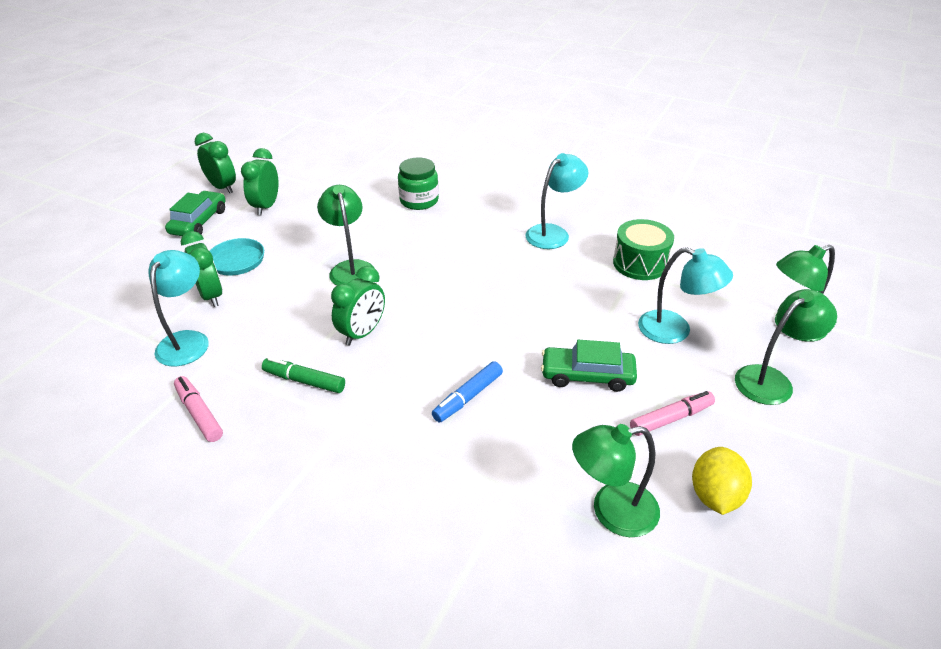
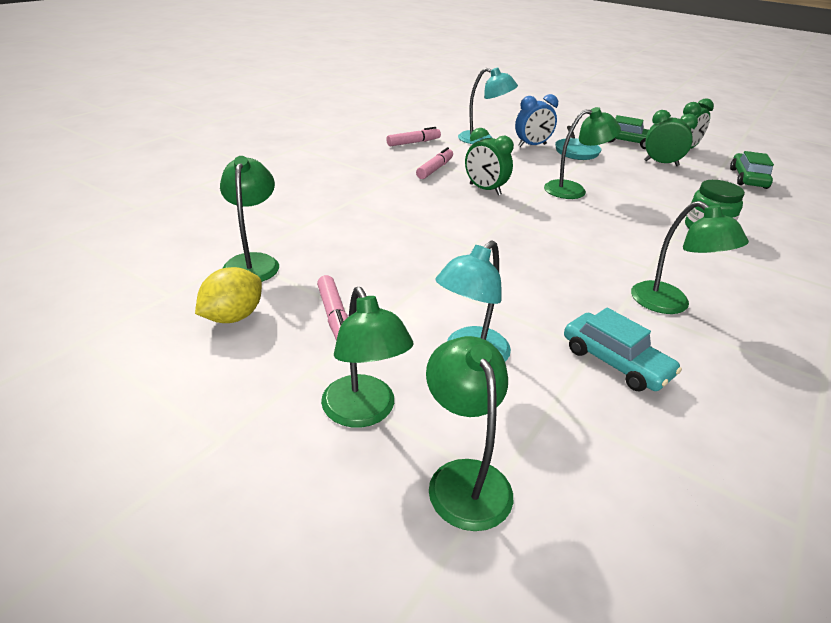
camera: 95 degrees right, 5 degrees down
(211, 296) = (532, 145): green clock -> blue clock
(304, 381) = (434, 169): green marker -> pink marker
(468, 397) = (399, 222): blue marker -> none
(553, 233) = (670, 304): turquoise lamp -> green lamp
(587, 375) = (409, 280): green car -> green car (748, 178)
(640, 263) = (615, 362): green drum -> turquoise car
(715, 496) = (233, 317): yellow lemon -> yellow lemon turned 75 degrees counterclockwise

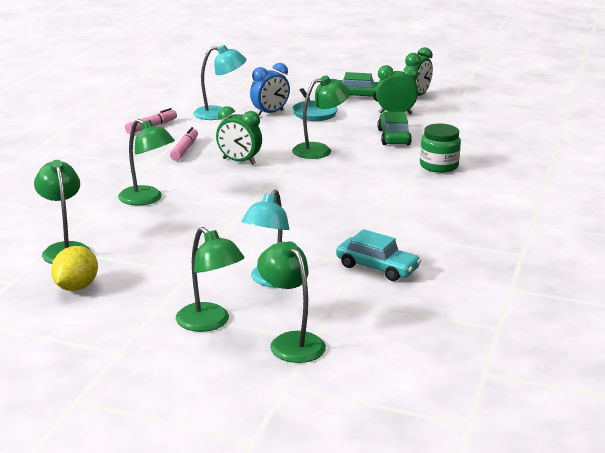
camera: 15 degrees left, 10 degrees down
(334, 316) = (156, 274): pink marker -> none
(670, 304) = (413, 226): green lamp -> green lamp (147, 199)
(748, 178) = (474, 117): green car -> green car (393, 137)

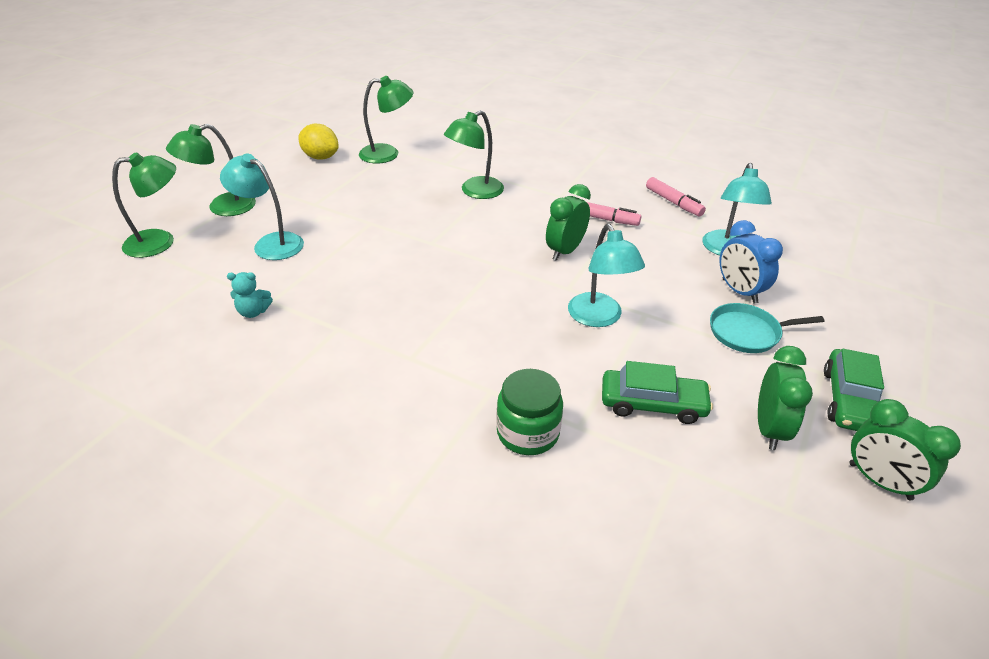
camera: 100 degrees right, 15 degrees up
(319, 150) = (599, 318): green lamp -> turquoise lamp
(377, 267) = (253, 312): turquoise car -> turquoise teddy bear

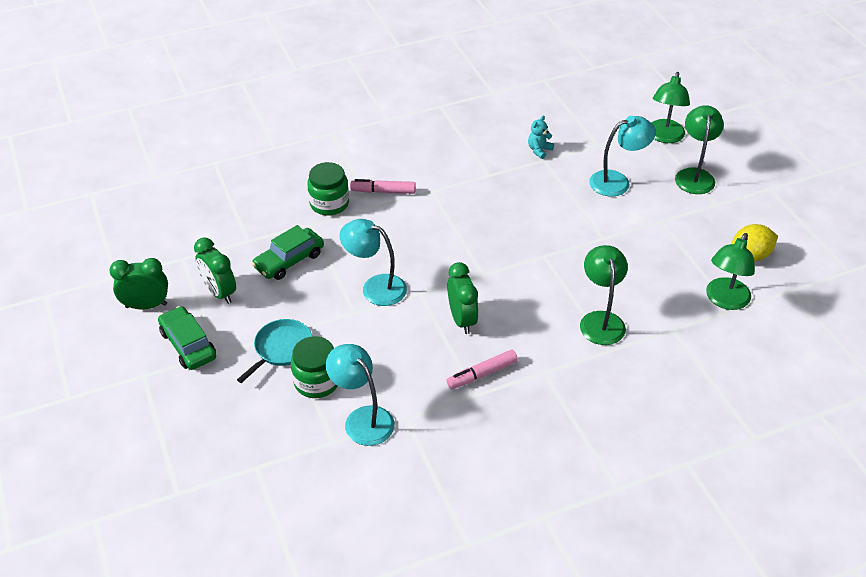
camera: 130 degrees right, 5 degrees up
(673, 202) = (459, 445): pink marker -> pink marker (383, 191)
(739, 291) = (317, 381): blue clock -> green jar

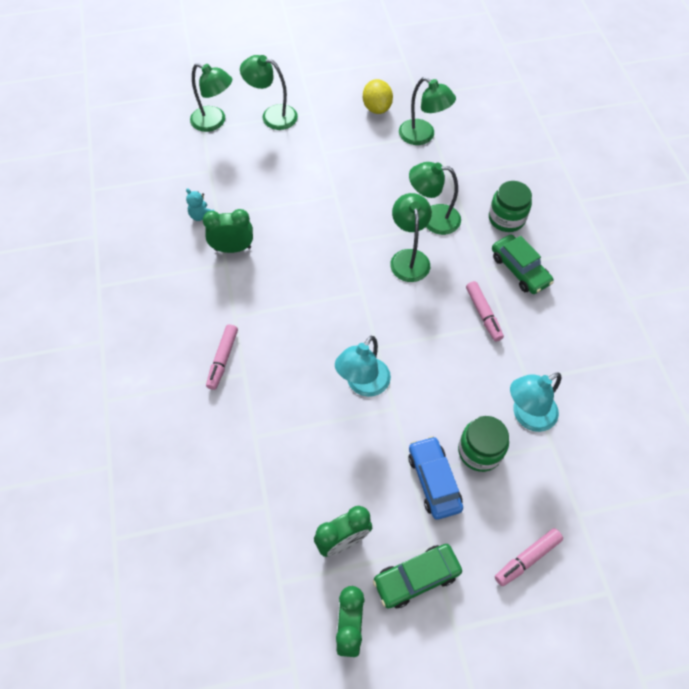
camera: 80 degrees left, 15 degrees up
(209, 425) = (527, 558): none -> pink marker
(281, 349) = (434, 481): turquoise pan -> blue car
(289, 260) = (308, 463): green car -> green car (519, 269)
(329, 204) = (227, 414): green jar -> green jar (506, 218)
(462, 320) = (417, 318): green clock -> green clock (233, 248)
(538, 305) = (409, 258): none -> green lamp
(617, 181) = (264, 168): turquoise lamp -> none

